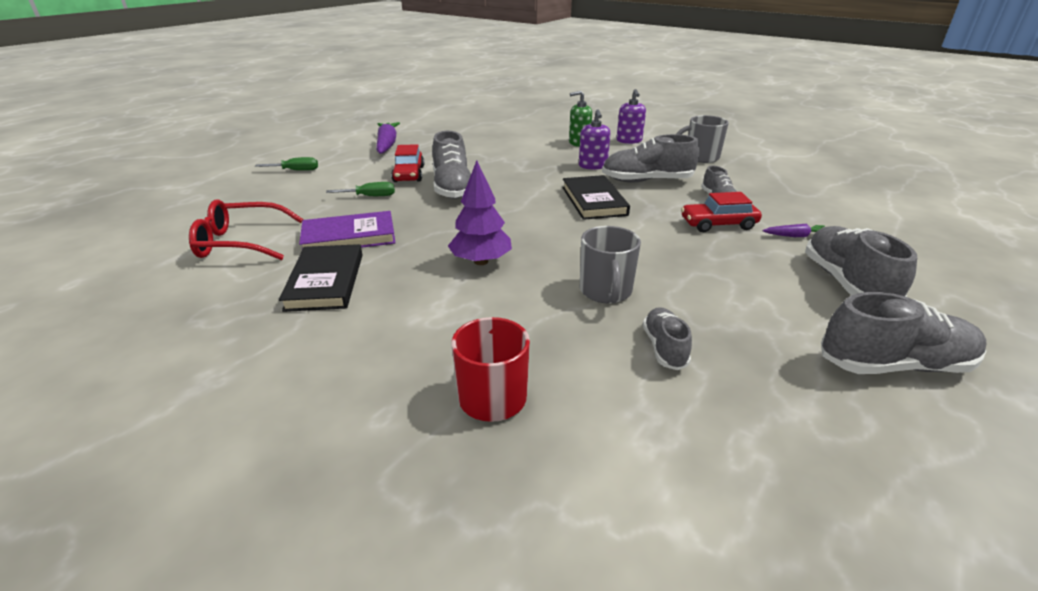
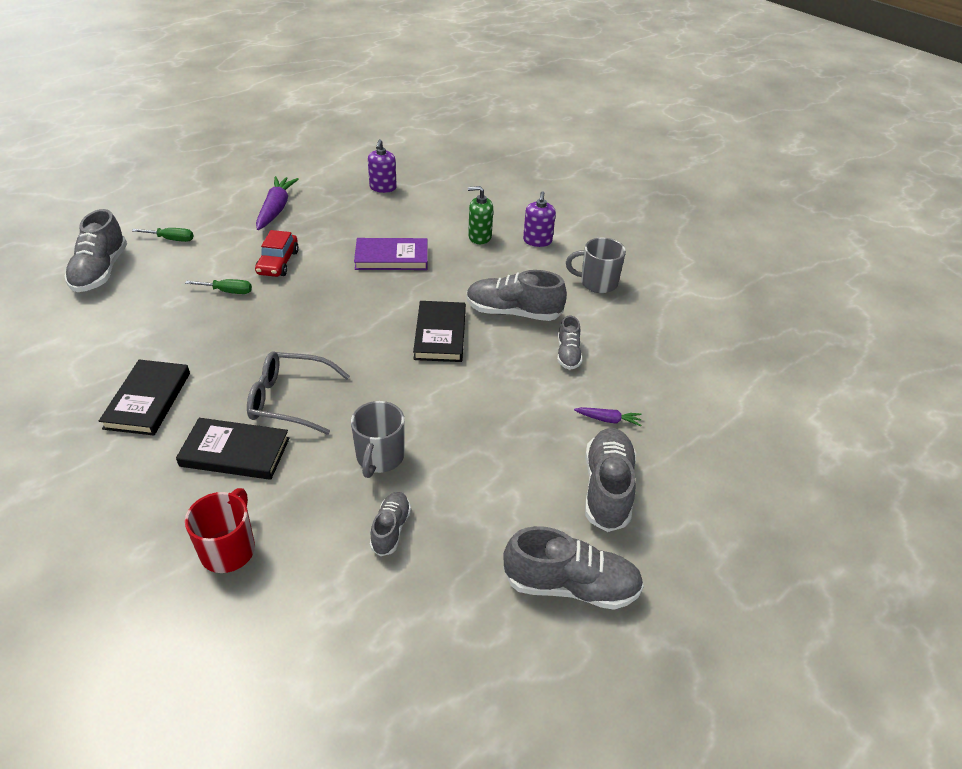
camera: 10 degrees right, 10 degrees up
(241, 242) = (92, 337): red glasses -> none
(349, 237) = (187, 346): purple book -> purple book (391, 257)
(447, 309) = (235, 452): none -> black book
(452, 187) = (311, 291): grey shoe -> grey shoe (100, 271)
(481, 261) = (290, 400): purple tree -> grey glasses
(592, 166) = (471, 278): purple soap dispenser -> purple soap dispenser (383, 188)
(718, 224) = (542, 390): red car -> none

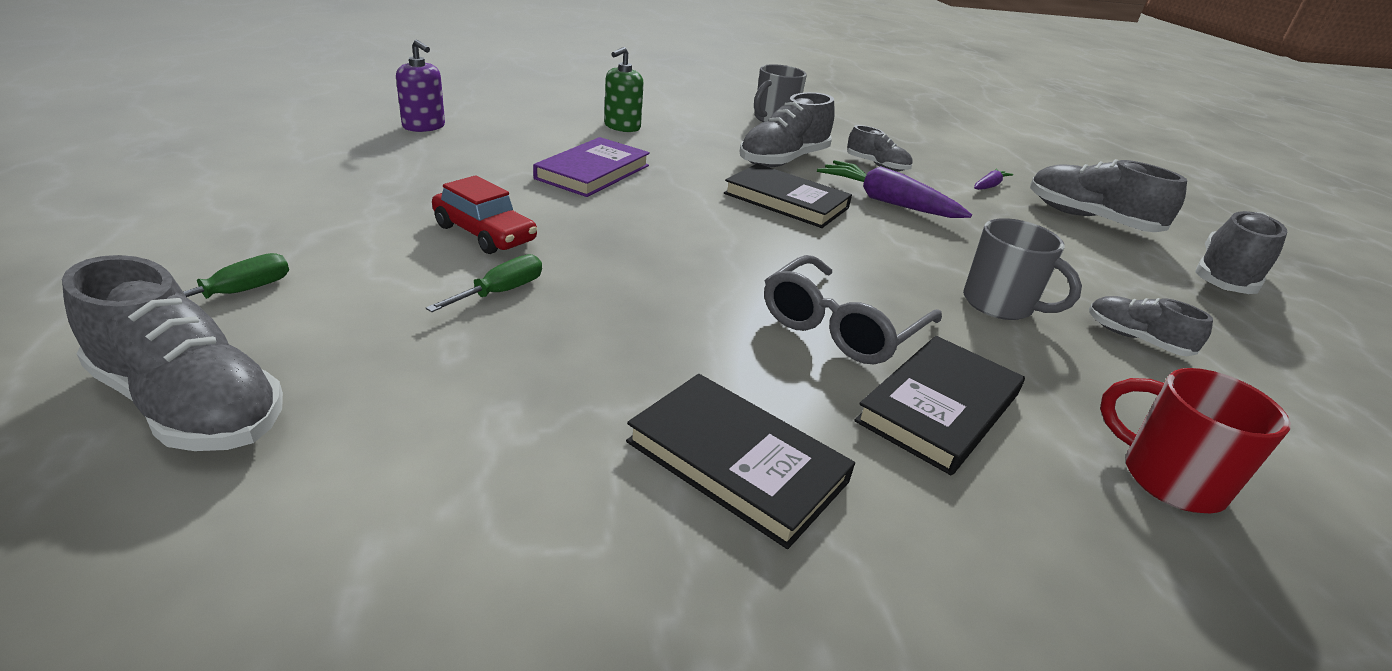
camera: 60 degrees left, 10 degrees down
(276, 209) = (333, 192): purple carrot -> purple carrot (887, 202)
(537, 241) = (669, 112): purple soap dispenser -> none

